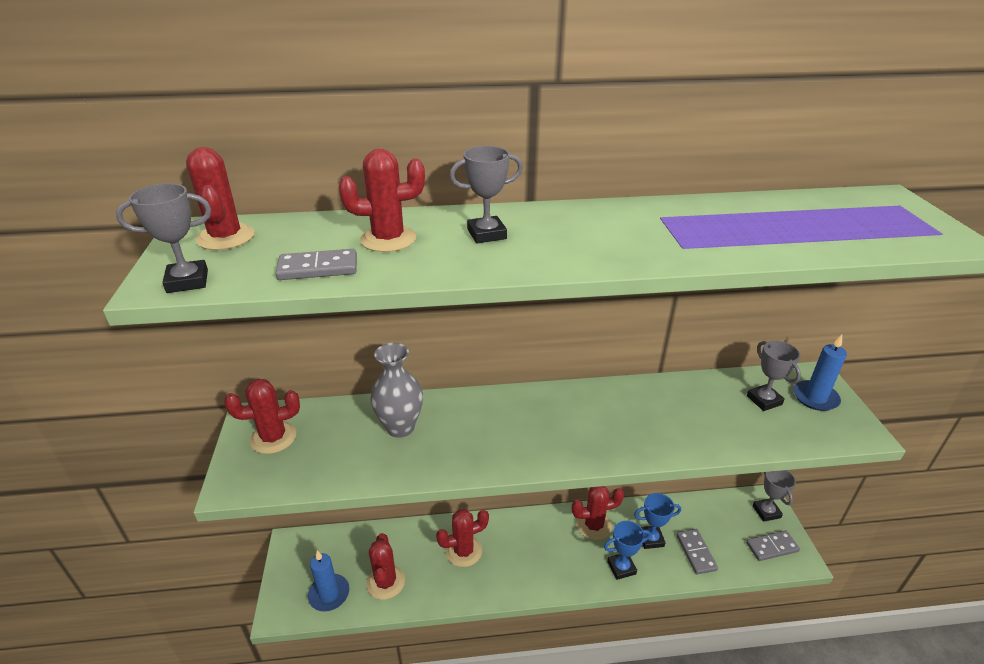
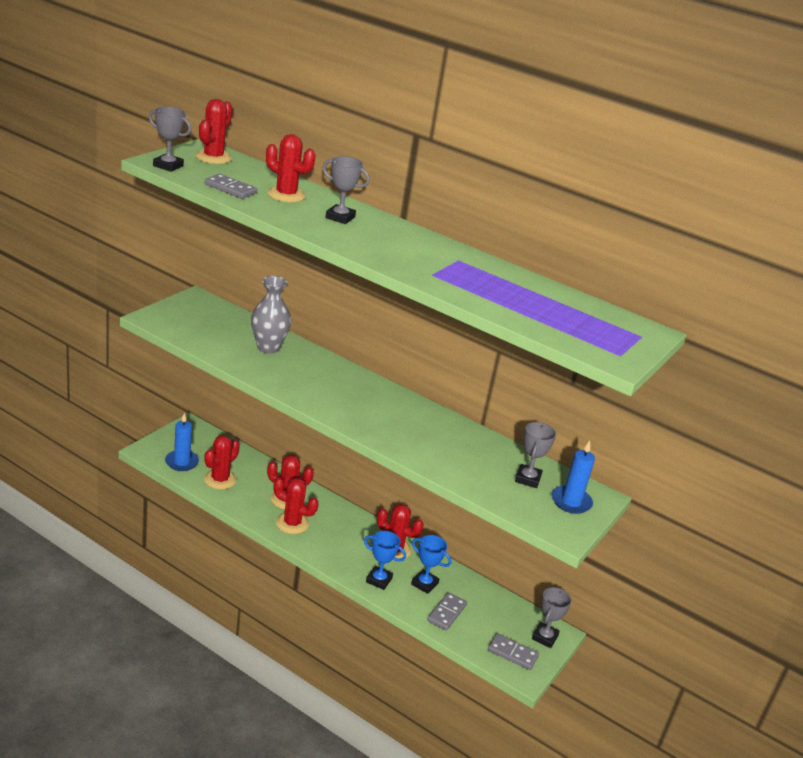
camera: 35 degrees right, 5 degrees down
(273, 438) = (196, 312): red cactus -> red cactus (292, 523)

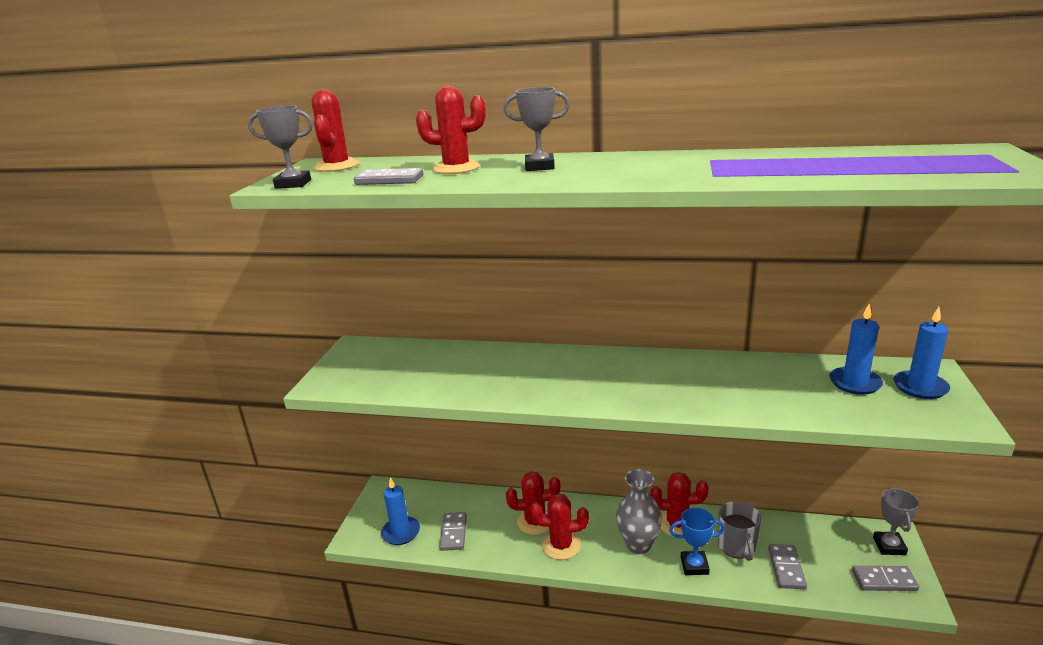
camera: 15 degrees left, 5 degrees down
(220, 479) = (453, 533): red cactus -> grey domino
(268, 348) = (471, 364): grey vase -> grey vase (638, 544)
(424, 584) = (737, 546): blue trophy -> grey mug
(528, 479) = (855, 383): grey trophy -> blue candle

